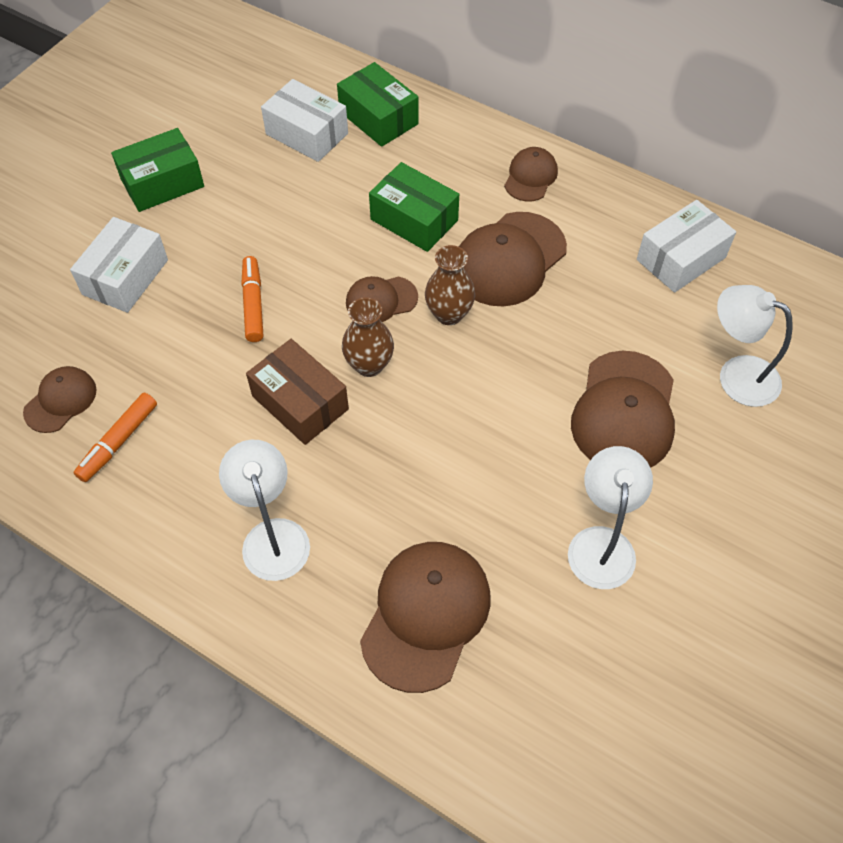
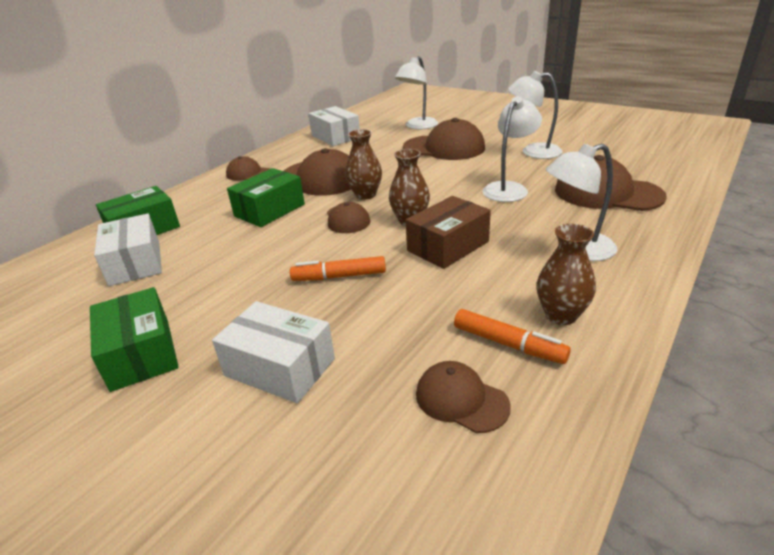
camera: 85 degrees left, 25 degrees down
(151, 493) = (561, 315): none -> brown vase
(307, 134) = (135, 263): white box -> white box turned 60 degrees counterclockwise
(454, 487) = (509, 188): none -> white lamp

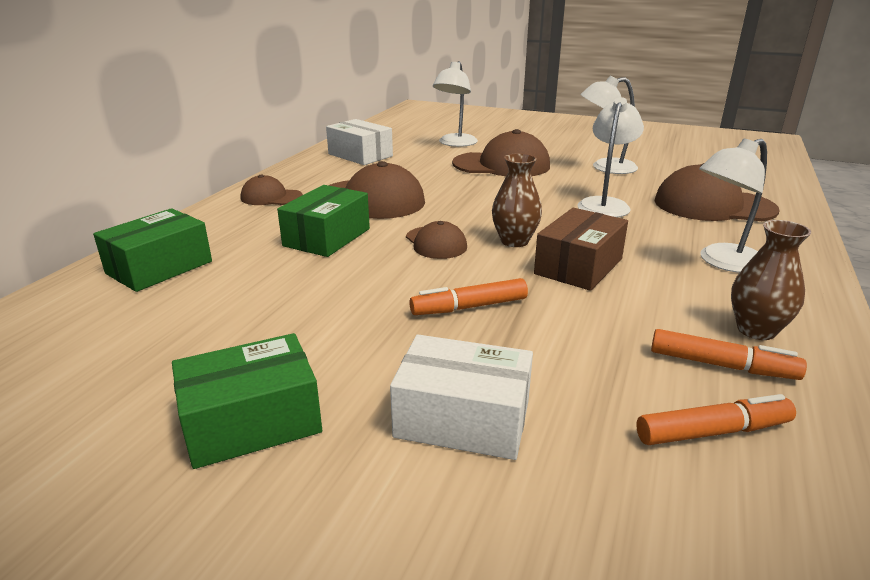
camera: 15 degrees left, 5 degrees down
(135, 263) = (172, 309): white box -> none
(141, 353) = (252, 422): green box -> green box turned 75 degrees counterclockwise
(365, 195) = (441, 216): brown vase -> none
(461, 399) = (713, 432): brown cap -> orange marker

